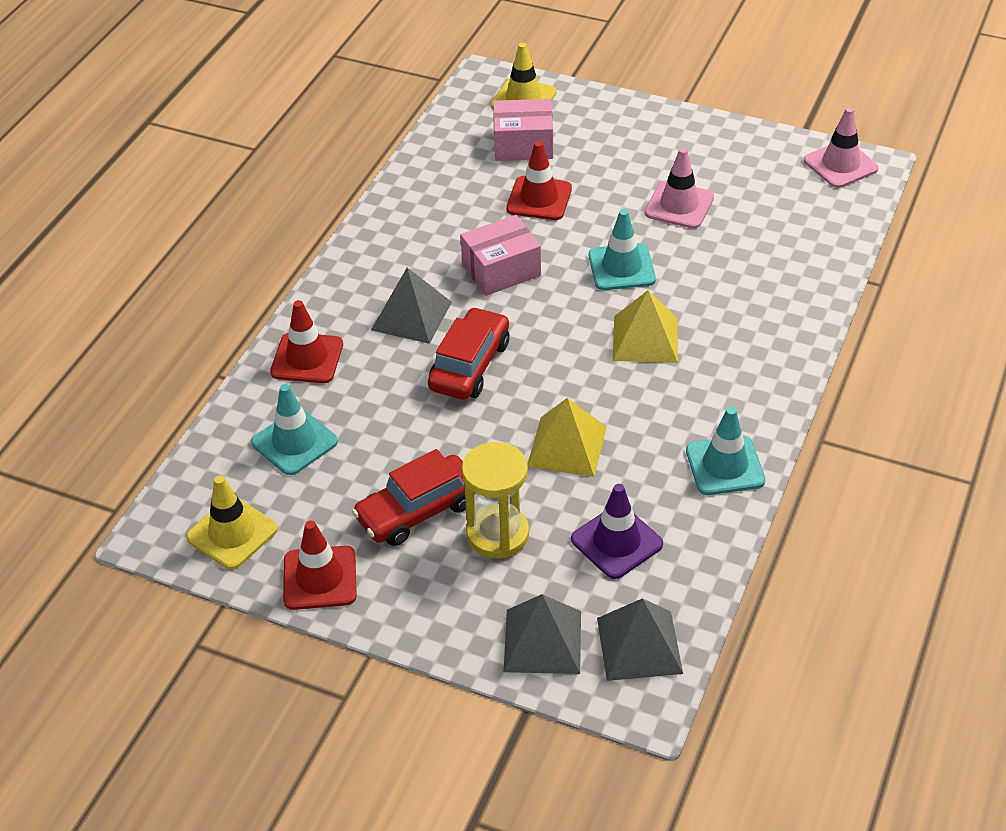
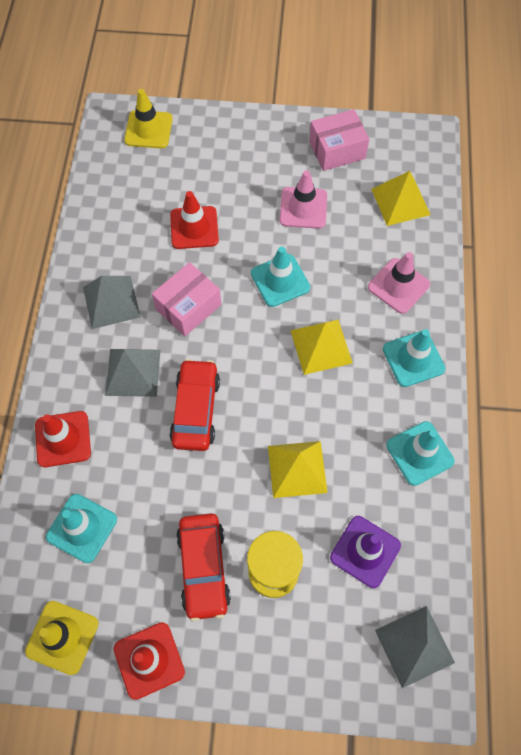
camera: 20 degrees left, 20 degrees up
(418, 511) = (204, 568): red car -> red car turned 45 degrees counterclockwise
(523, 145) = (164, 176): pink box -> pink box (337, 150)
(543, 641) = (342, 666): grey pyramid -> grey pyramid (111, 302)
(755, 375) = (413, 359): none -> turquoise traffic cone
(804, 222) = (400, 201): none -> yellow pyramid
(840, 165) = (408, 139): pink traffic cone -> pink traffic cone (398, 286)

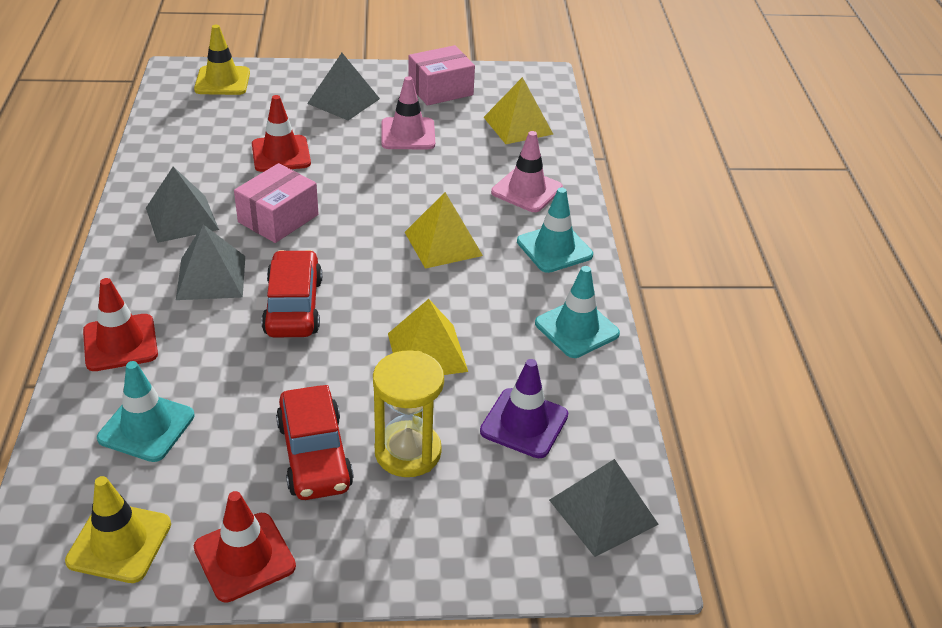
camera: 10 degrees left, 25 degrees down
(251, 161) = (343, 101): none -> grey pyramid
(280, 280) = (387, 192): turquoise traffic cone -> none

